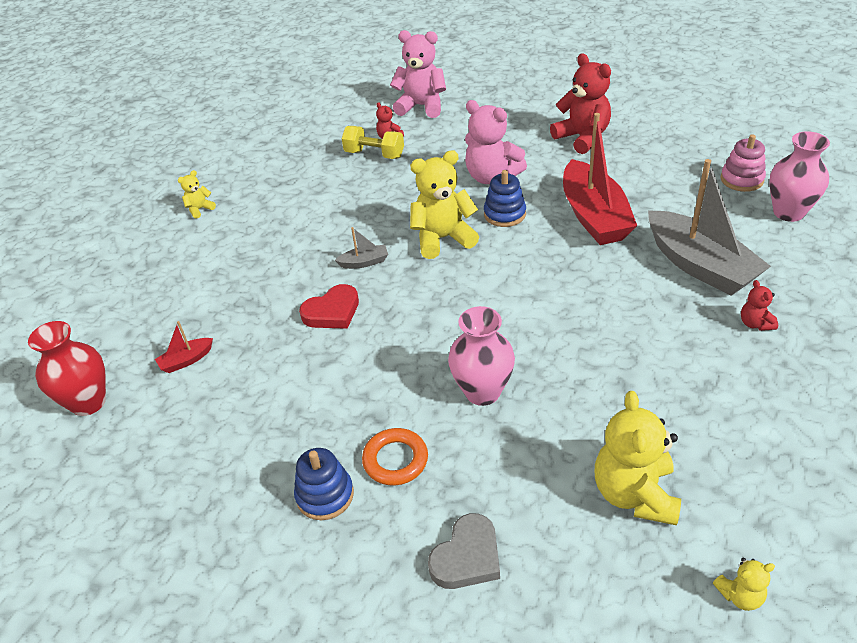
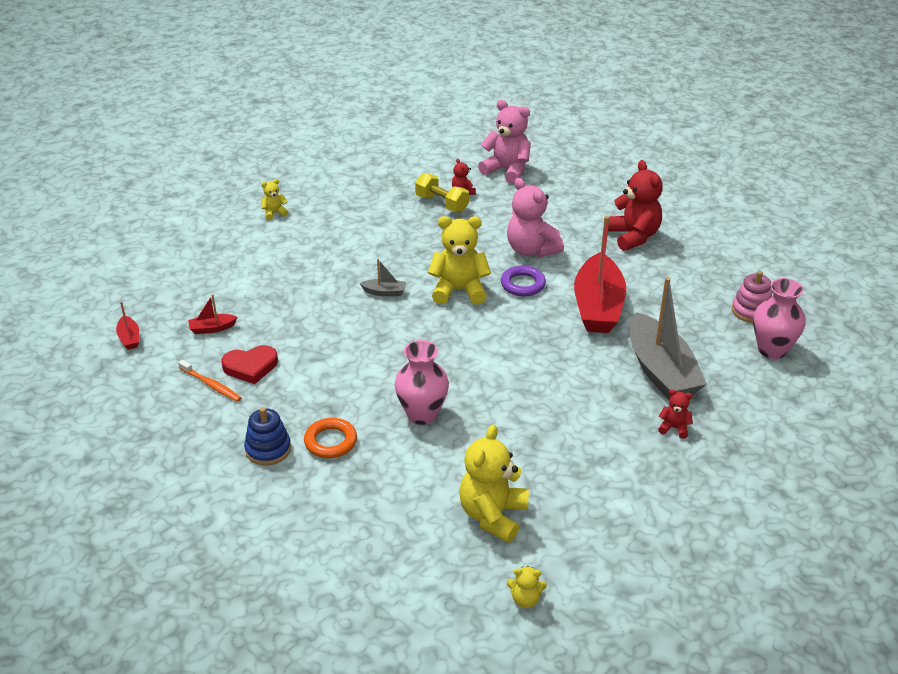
camera: 15 degrees right, 5 degrees down
(88, 402) = (129, 338): red vase -> red boat
(216, 432) = (211, 385): none -> orange toothbrush
(332, 312) = (339, 323): red heart -> red heart (250, 367)
(467, 557) = (347, 517): grey heart -> none
(504, 214) = (523, 284): blue stacking toy -> purple ring
(755, 323) = (674, 428): red teddy bear -> red teddy bear turned 105 degrees clockwise

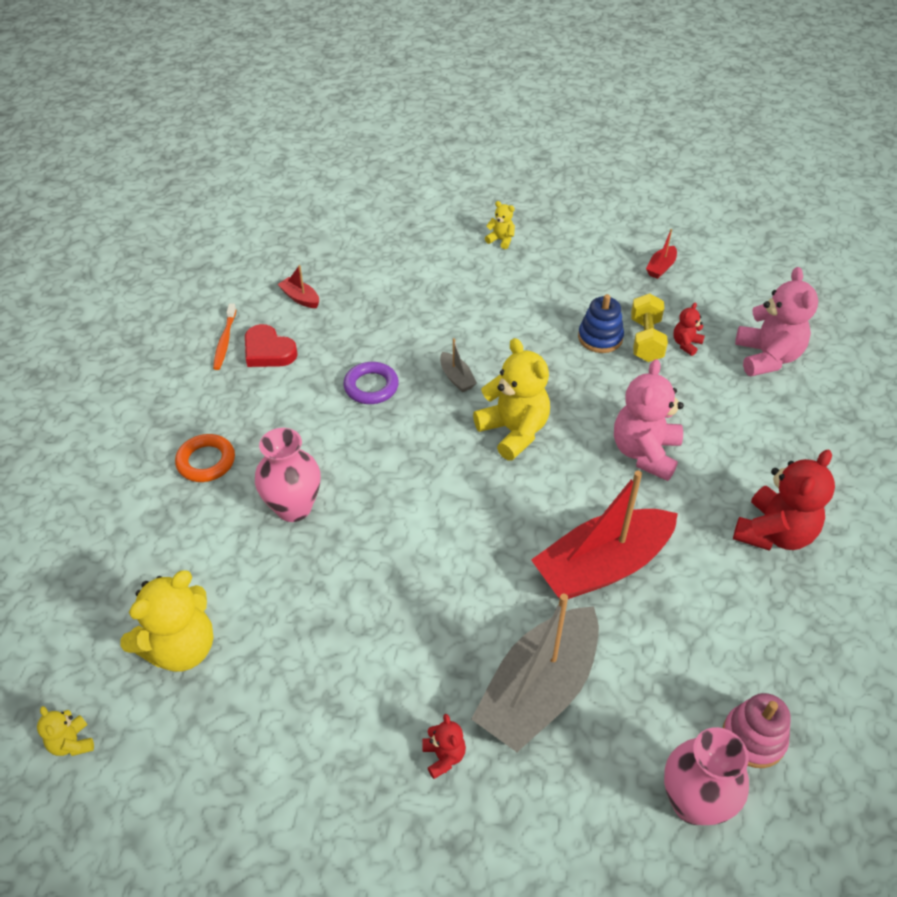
camera: 55 degrees right, 10 degrees up
(129, 338) = (247, 260): red boat -> red boat (660, 267)
(268, 449) = (166, 425): blue stacking toy -> blue stacking toy (600, 338)
(493, 515) = (181, 648): yellow teddy bear -> yellow teddy bear turned 150 degrees clockwise
(523, 284) = (575, 478): purple ring -> purple ring (371, 386)

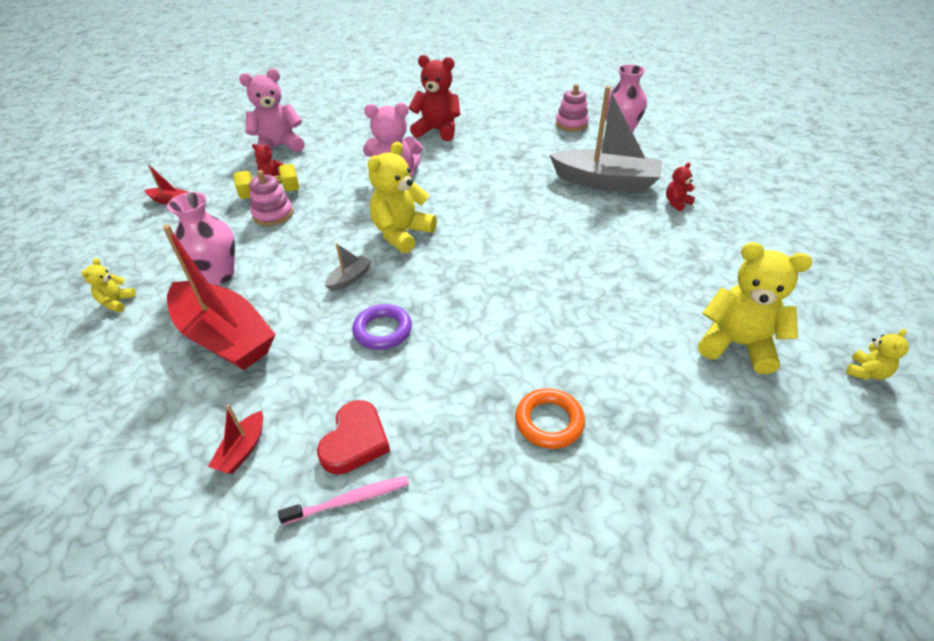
camera: 110 degrees left, 5 degrees down
(225, 341) = (350, 500): orange toothbrush -> pink toothbrush
(294, 507) = (558, 330): pink vase -> pink vase (218, 275)
(600, 338) = (273, 214): blue stacking toy -> pink stacking toy
(602, 566) = (502, 177): red boat -> red boat (225, 337)

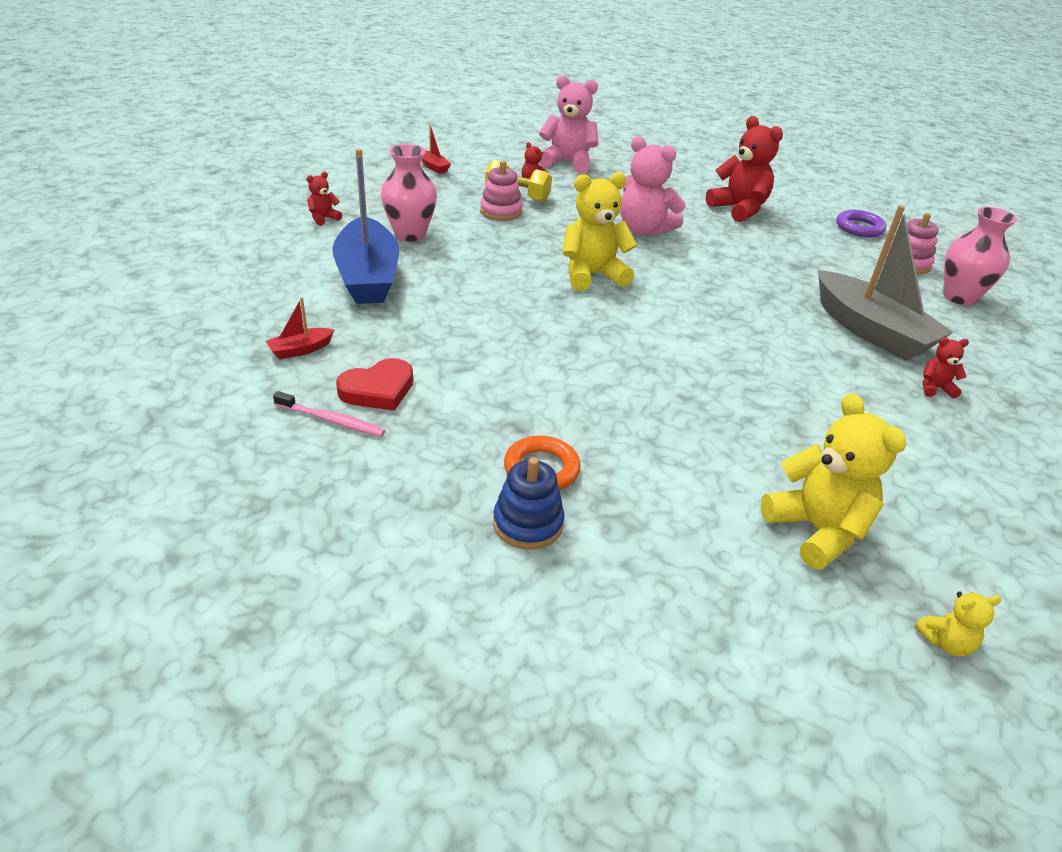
camera: 35 degrees right, 5 degrees down
(117, 302) = (323, 218): yellow teddy bear -> red teddy bear
(225, 337) = (367, 277): red boat -> blue boat
(350, 278) = (506, 285): grey boat -> none
(383, 330) = (487, 334): purple ring -> purple ring (859, 228)
(592, 475) = (528, 523): none -> blue stacking toy

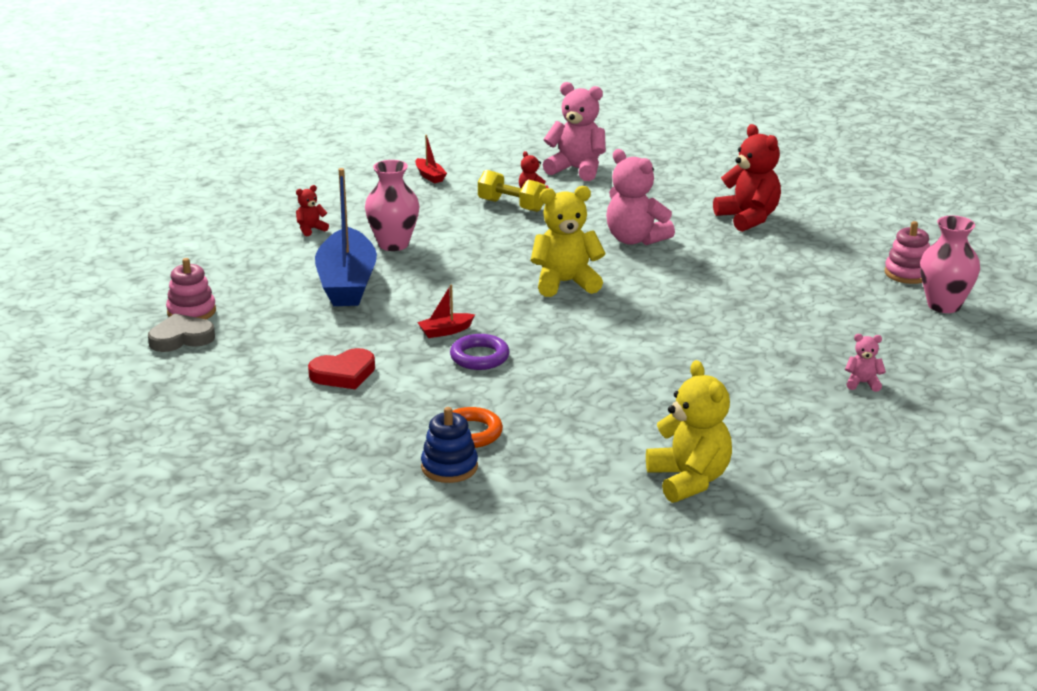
camera: 10 degrees right, 10 degrees down
(184, 346) = (181, 338): none -> grey heart
(300, 350) = (280, 343): red boat -> red boat (445, 331)
(332, 420) = (302, 395): pink toothbrush -> none
(501, 211) = (490, 222): pink stacking toy -> pink stacking toy (191, 312)
(859, 228) = (875, 237): purple ring -> purple ring (479, 357)
(871, 331) = (828, 335): grey boat -> none
(935, 388) = (863, 383): red teddy bear -> pink teddy bear
(945, 642) = (757, 549): yellow teddy bear -> none

